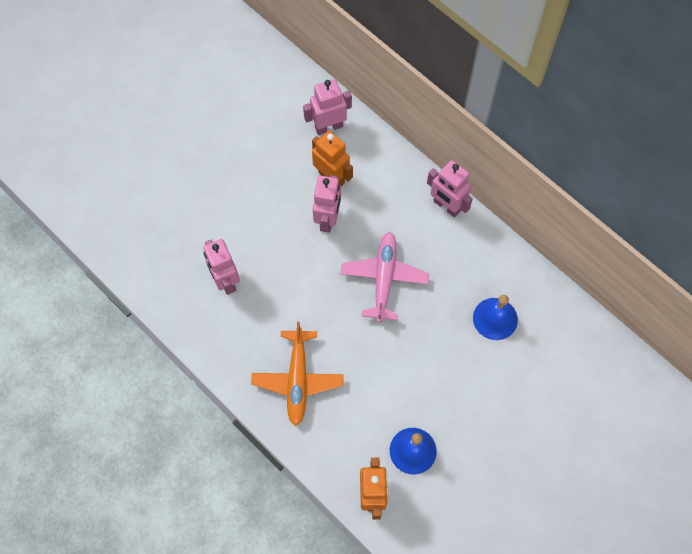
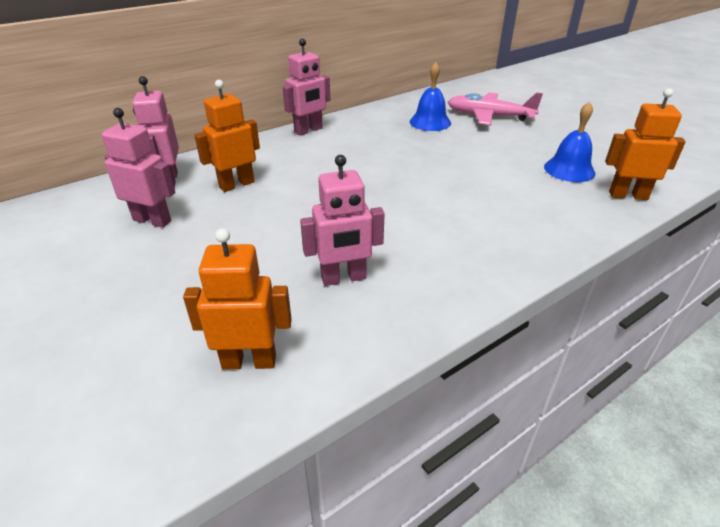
camera: 80 degrees left, 30 degrees down
(149, 246) = (249, 361): none -> orange robot
(297, 380) = (496, 231): orange plane -> none
(328, 219) = (289, 192): pink robot -> pink robot (152, 220)
(384, 278) = (375, 166): pink plane -> pink plane (489, 116)

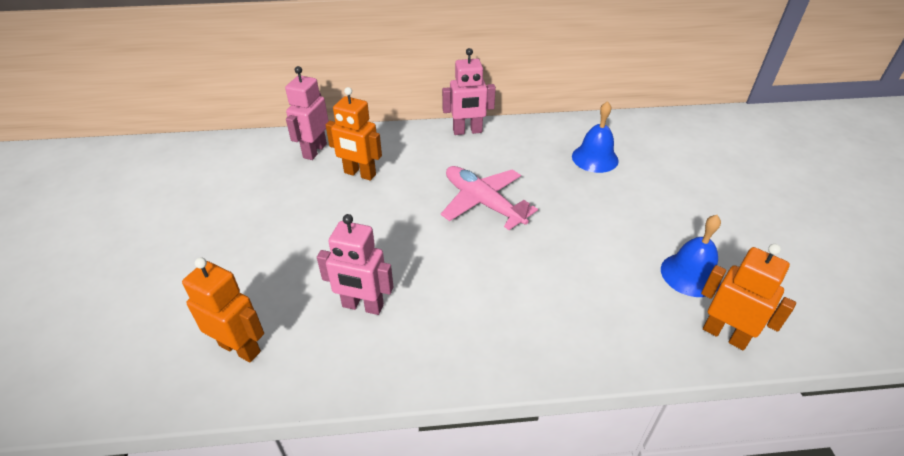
camera: 30 degrees right, 5 degrees up
(152, 220) = (274, 188): pink robot -> none
(236, 184) = (359, 174): orange robot -> orange robot turned 150 degrees counterclockwise
(489, 116) = (668, 171): pink plane -> pink plane (483, 203)

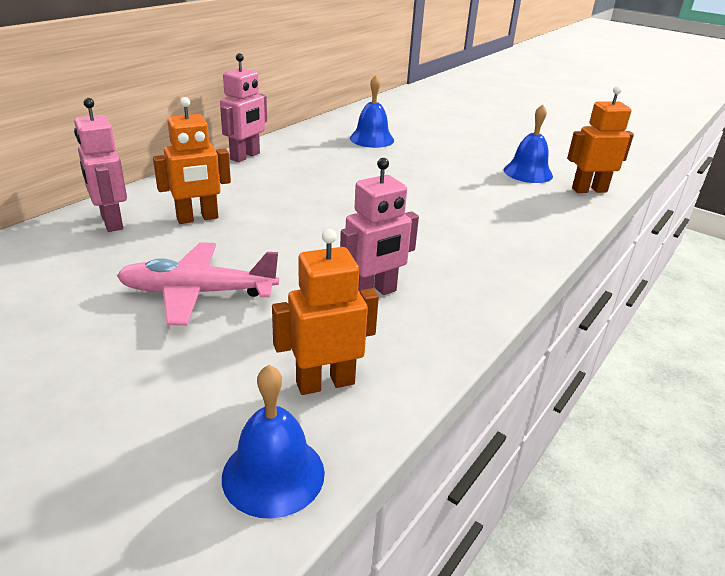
camera: 50 degrees left, 10 degrees down
(142, 380) = (273, 474): none -> blue bell
(483, 203) = (342, 192): pink plane -> pink plane (197, 293)

